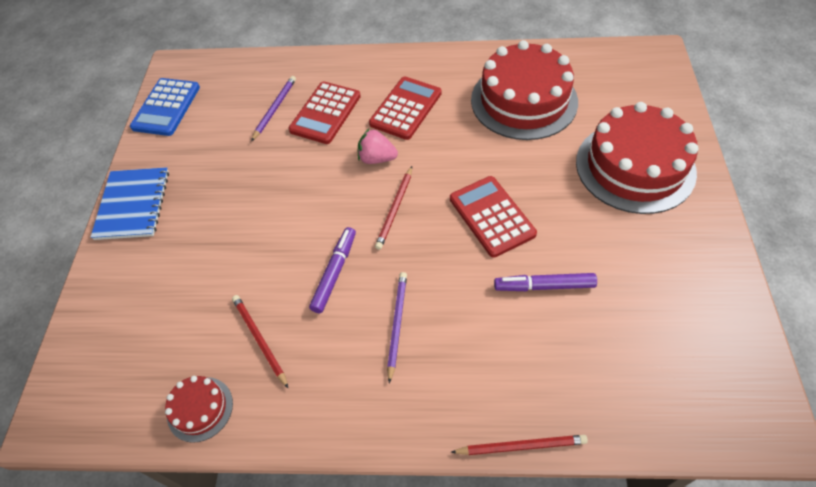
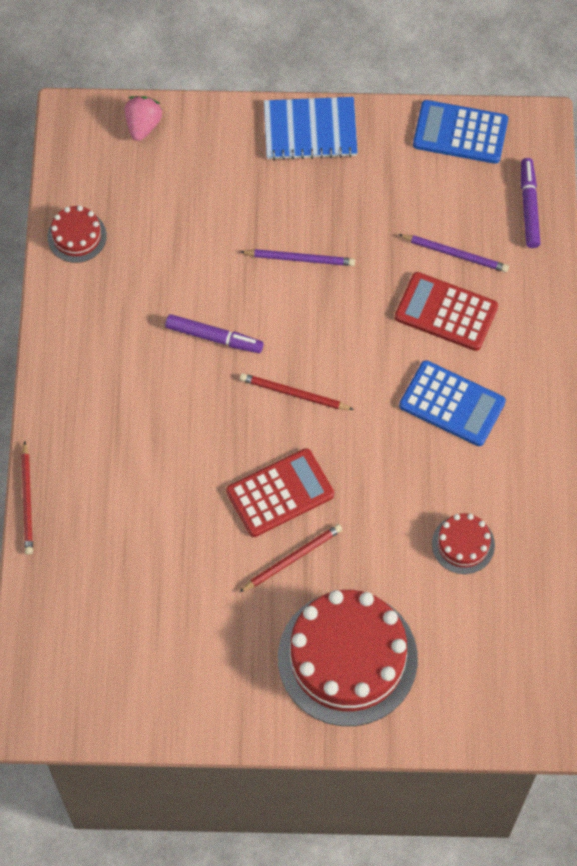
camera: 85 degrees right, 10 degrees up
(259, 340) = (142, 276): red pencil -> red pencil (292, 558)
(377, 158) = (369, 373): pink strawberry -> pink strawberry (143, 125)
(397, 324) = (152, 397): purple pencil -> purple pencil (300, 259)
(405, 108) = (452, 404): red calculator -> blue calculator
(524, 100) = (463, 544): red cake -> red cake, size x0.46
(544, 286) = (188, 538): purple marker -> purple marker (529, 206)

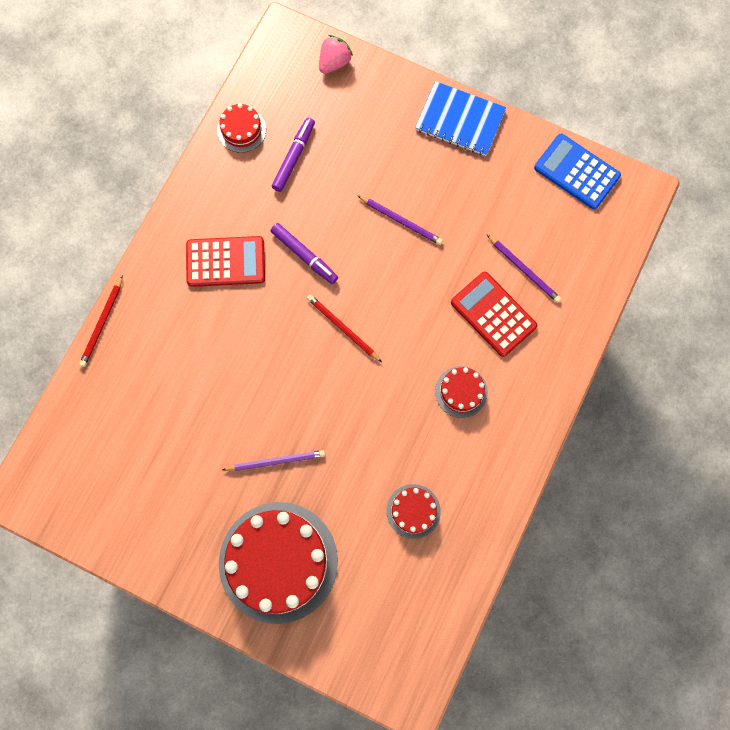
camera: 25 degrees right, 10 degrees up
(280, 493) = (292, 404): red calculator -> red calculator (225, 262)
(292, 558) = (276, 461): red pencil -> purple pencil
(452, 404) = (461, 391): blue calculator -> red cake
(529, 206) = (602, 256): purple marker -> purple marker (294, 157)

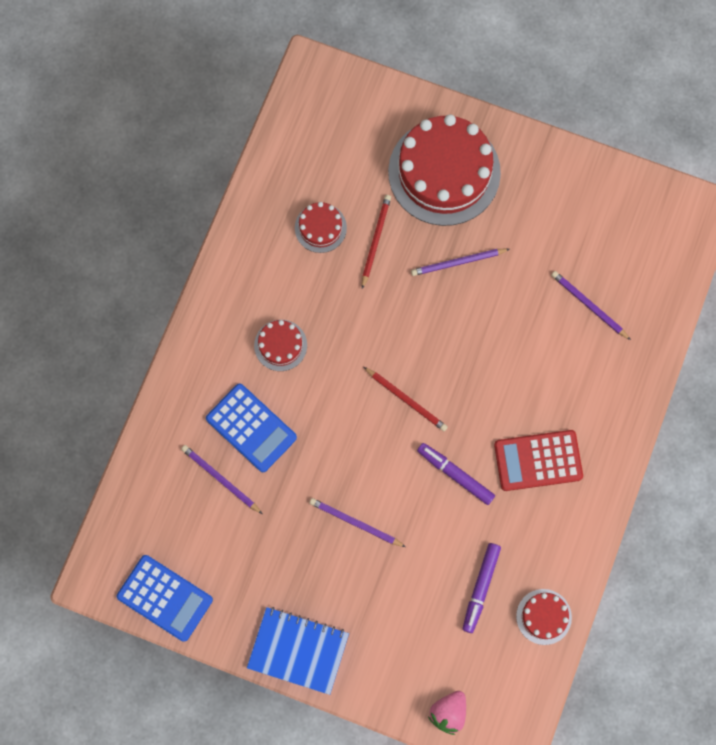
camera: 175 degrees right, 0 degrees up
(102, 323) = (655, 384): red pencil -> red pencil (375, 240)
(152, 405) = (589, 305): none -> purple pencil
(493, 314) = (251, 428): red calculator -> blue calculator

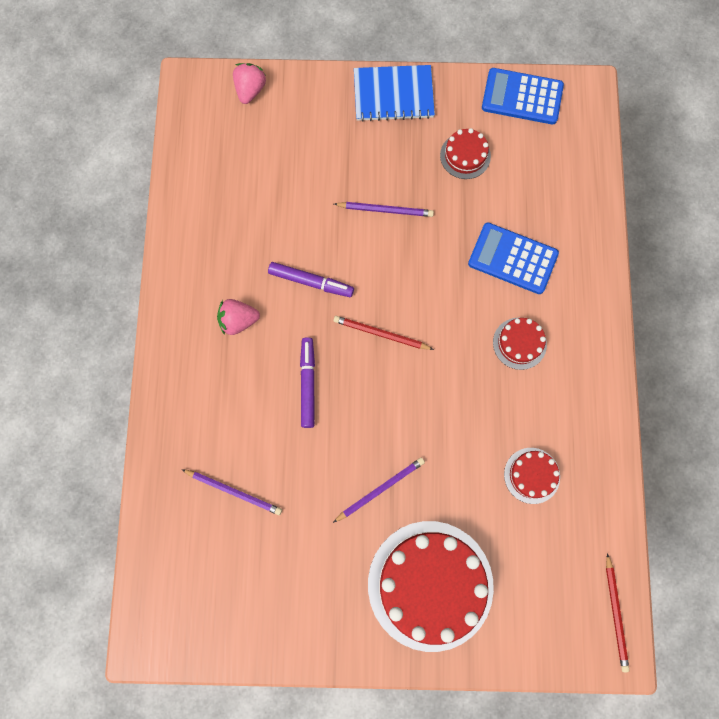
camera: 160 degrees right, 0 degrees up
(220, 479) = (520, 206): purple pencil -> none
(375, 240) = (471, 482): red pencil -> red pencil (615, 614)
(480, 588) = (255, 194): purple marker -> purple marker (308, 384)
(538, 461) = (238, 321): red calculator -> pink strawberry
(543, 616) = (192, 189): red cake -> red cake (465, 156)

